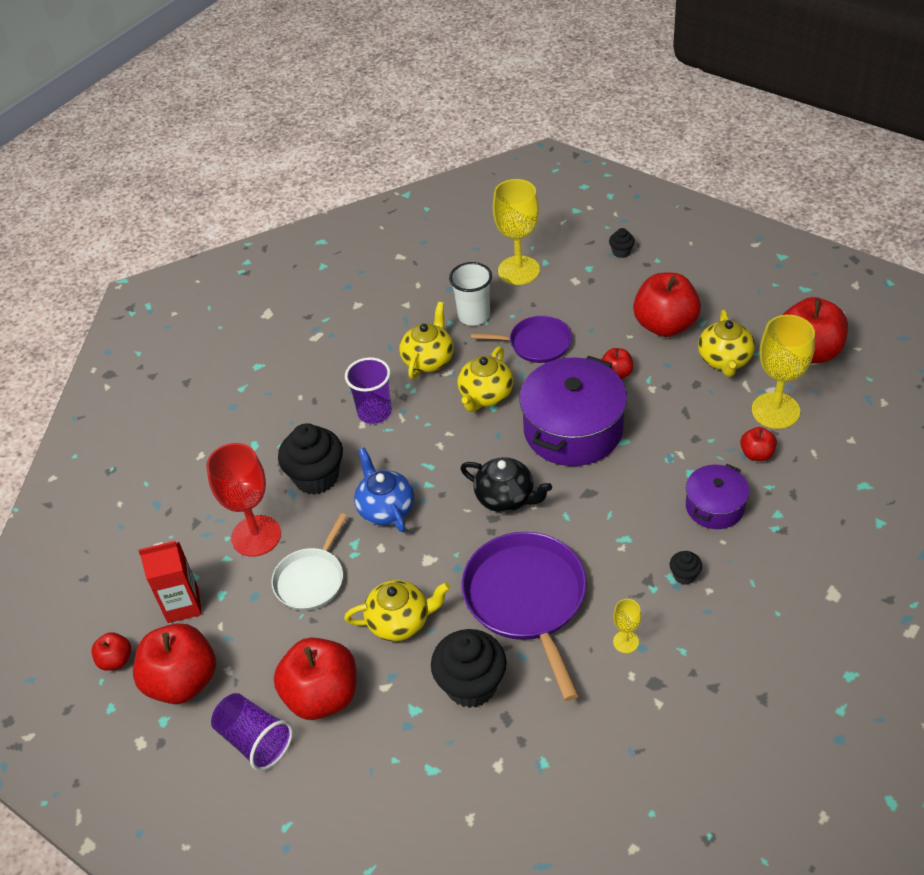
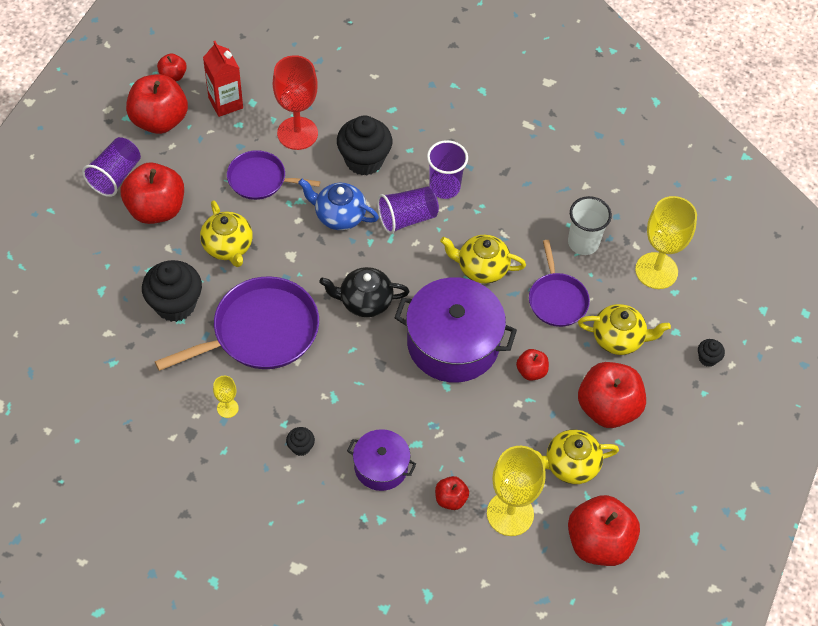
camera: 70 degrees right, 10 degrees up
(311, 579) = (260, 179): white pan -> purple pan
(385, 508) = (339, 215): blue teapot -> blue teapot turned 120 degrees counterclockwise
(406, 448) = (407, 218): none -> purple cup
(428, 359) = (517, 216): yellow teapot -> yellow teapot (618, 338)
(506, 498) = (364, 301): black teapot -> black teapot turned 75 degrees clockwise

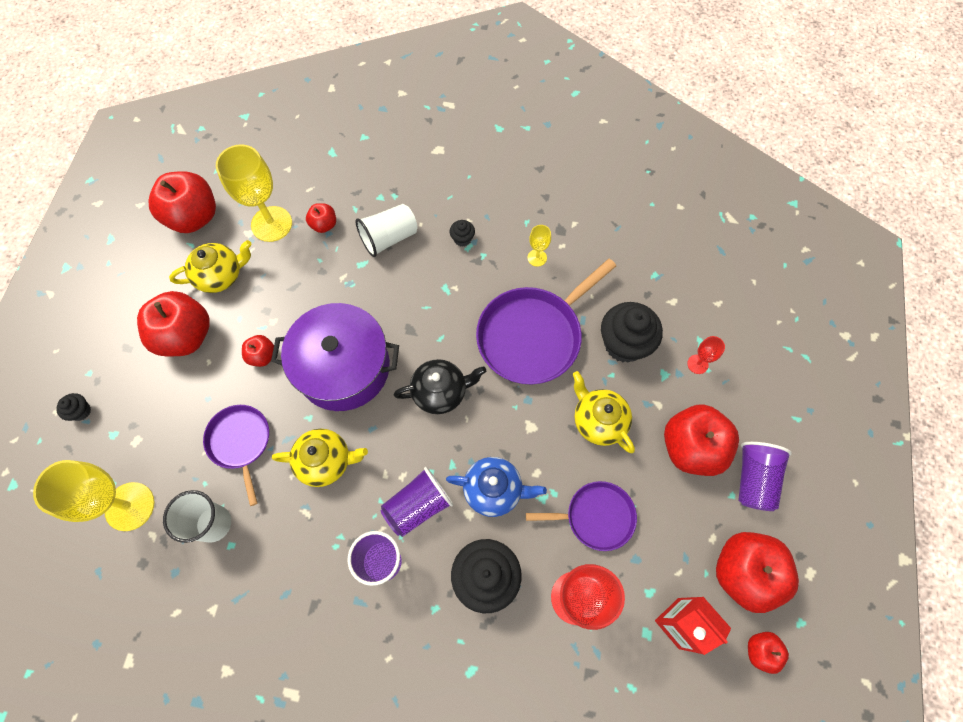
camera: 170 degrees right, 10 degrees up
(114, 272) = (697, 364): none -> red goblet
(381, 467) = (389, 238): purple pot -> white cup
(618, 338) = (174, 412): yellow teapot -> none

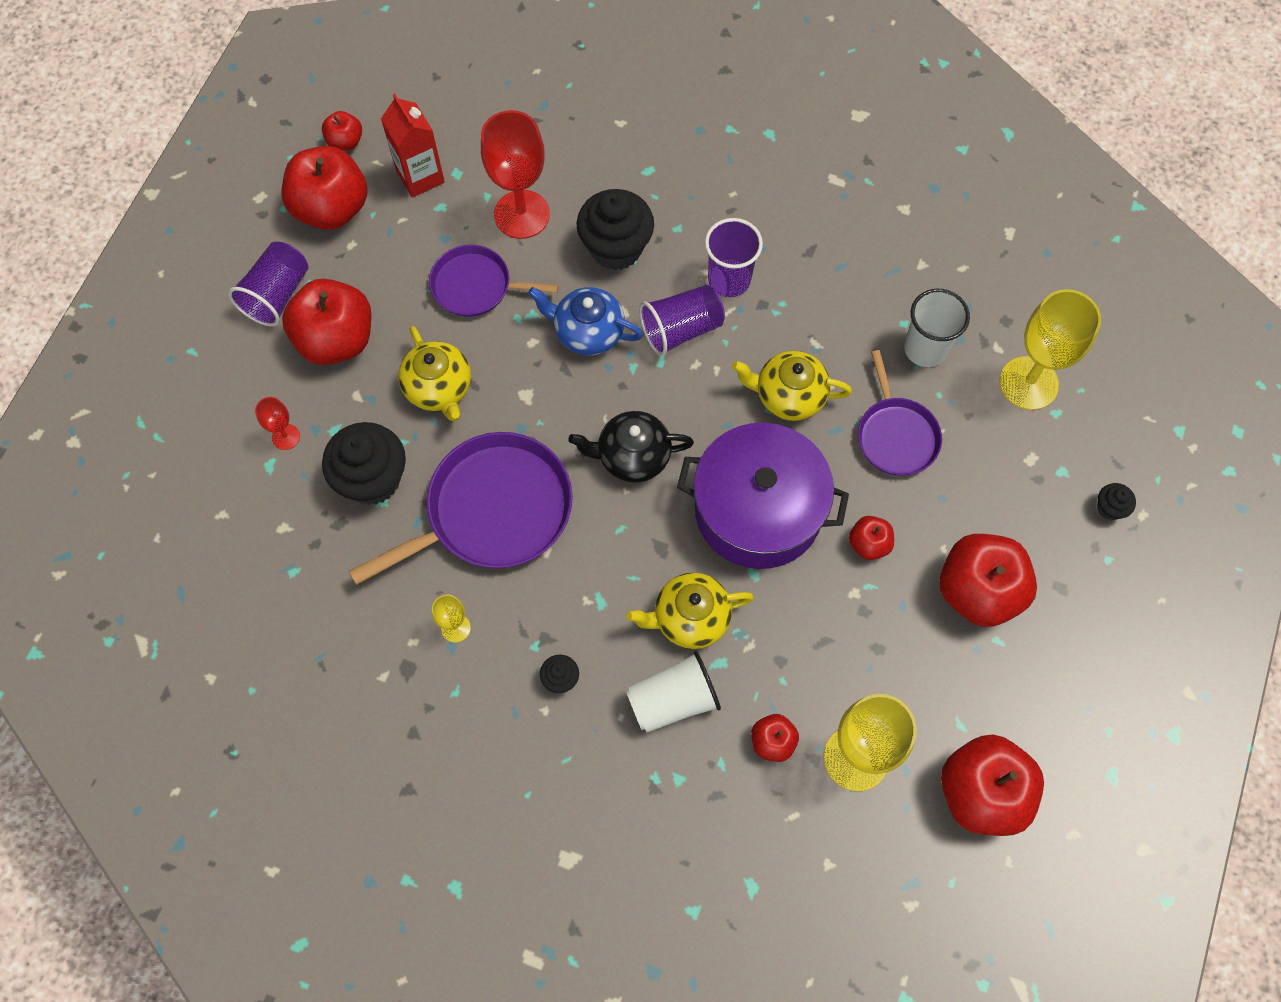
camera: 170 degrees left, 0 degrees up
(220, 275) = (933, 679): yellow teapot -> yellow teapot (690, 618)

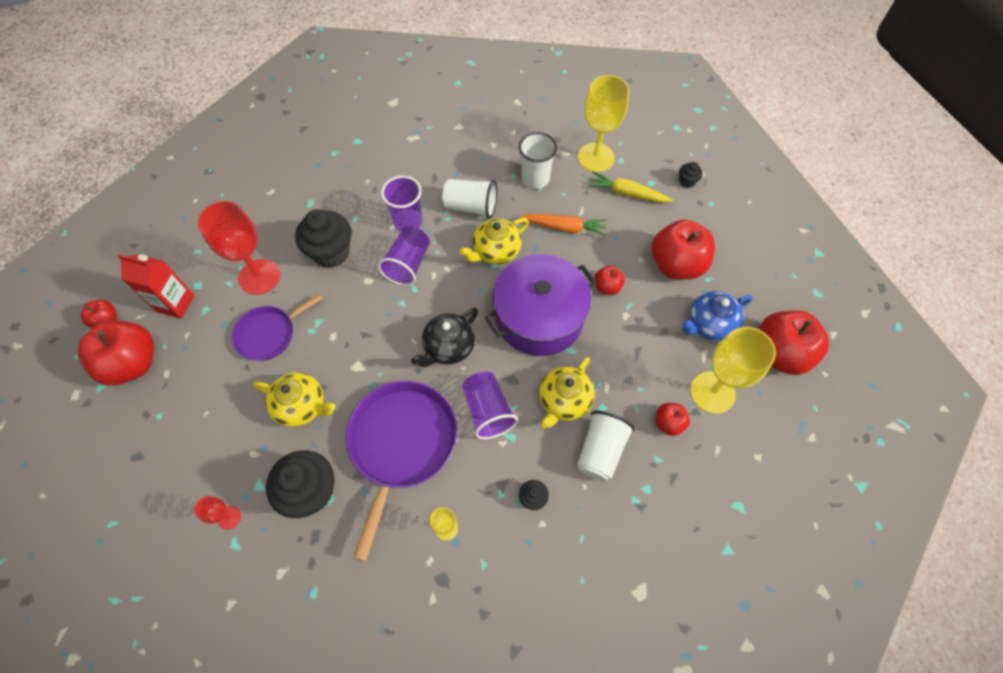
camera: 45 degrees left, 5 degrees down
(277, 295) = (142, 440): purple cup -> purple cup (488, 411)
(336, 340) = (208, 433): red apple -> none
(587, 332) = (359, 306): blue teapot -> blue teapot (709, 324)
(815, 321) = (471, 207): none -> white cup
(896, 435) = (564, 227): purple pan -> orange carrot
(1017, 459) = (627, 193): none -> yellow carrot

